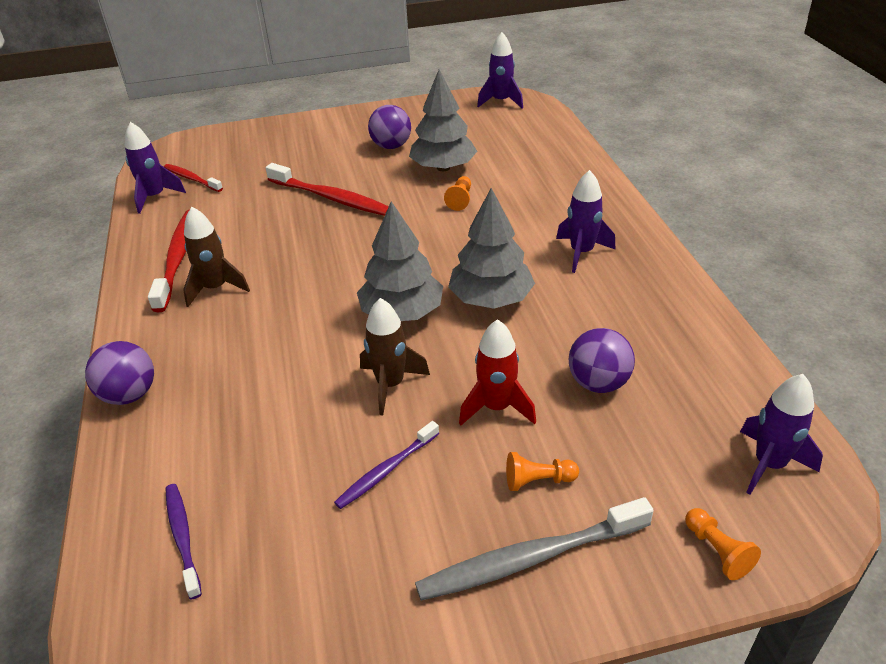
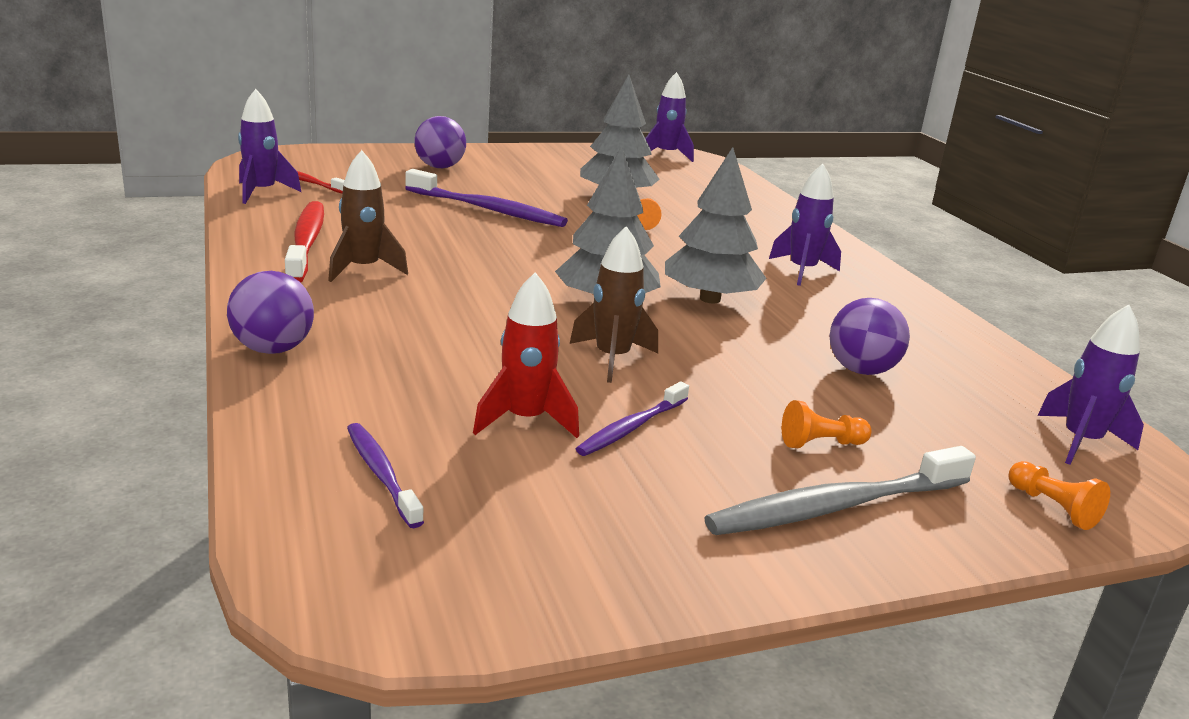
camera: 10 degrees left, 15 degrees down
(331, 198) = (488, 209): red toothbrush -> purple toothbrush
(391, 146) = (548, 177): purple ball -> purple ball (439, 167)
(496, 407) = (748, 383): red rocket -> red rocket (525, 420)

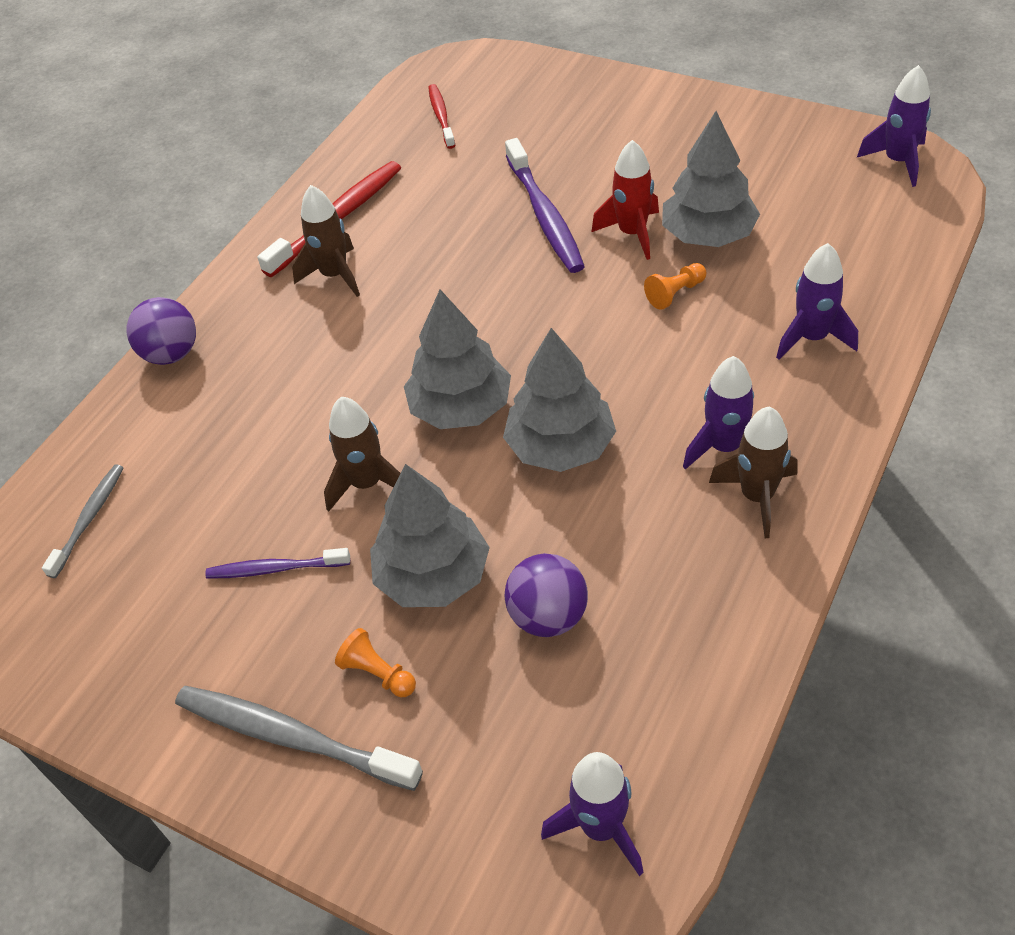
camera: 55 degrees right, 25 degrees up
(262, 192) = (388, 125): purple rocket -> purple rocket (812, 338)
(381, 474) = (89, 519): purple toothbrush -> grey toothbrush
(439, 167) = (592, 121): purple ball -> none
(525, 420) = (222, 518): red rocket -> red rocket (632, 233)
(754, 382) = (433, 575): none -> grey tree
(858, 283) = (757, 497): none -> brown rocket
(1053, 507) = (443, 862): orange pawn -> none

